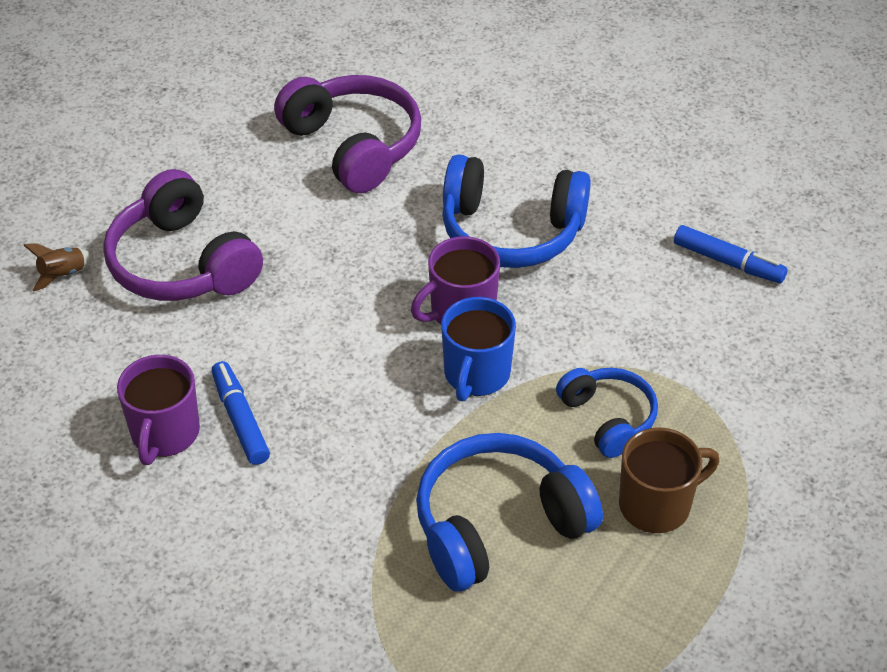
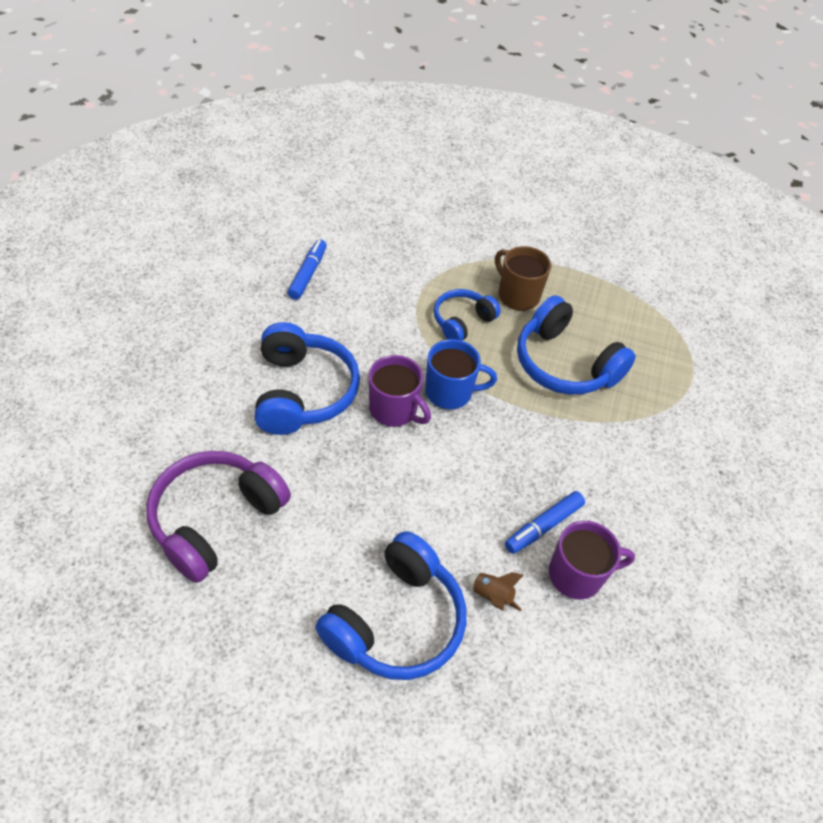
camera: 110 degrees left, 5 degrees up
(63, 274) = (438, 726): brown rocket -> brown rocket (491, 596)
(182, 263) = (396, 621): purple headphones -> blue headphones

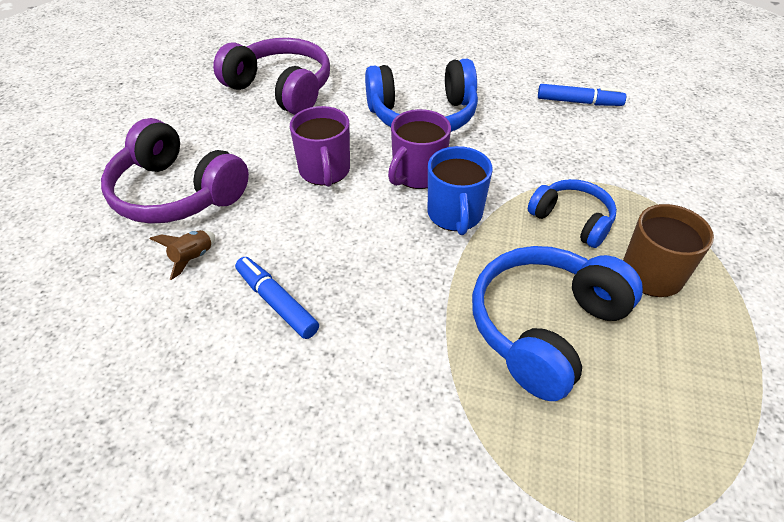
camera: 90 degrees right, 5 degrees down
(396, 621) = (176, 193): blue headphones -> purple headphones
(577, 575) = (210, 335): purple mug -> purple mug (325, 171)

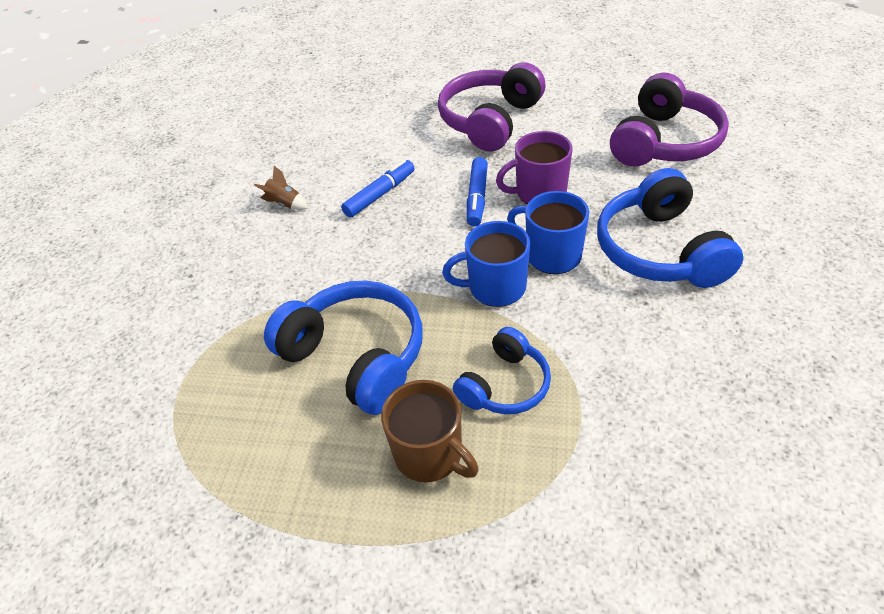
camera: 90 degrees right, 0 degrees up
(193, 258) = (420, 146): brown rocket -> brown rocket (285, 204)
(417, 174) = (551, 255): purple mug -> blue mug
(579, 102) = (764, 408): blue marker -> blue marker (477, 197)

